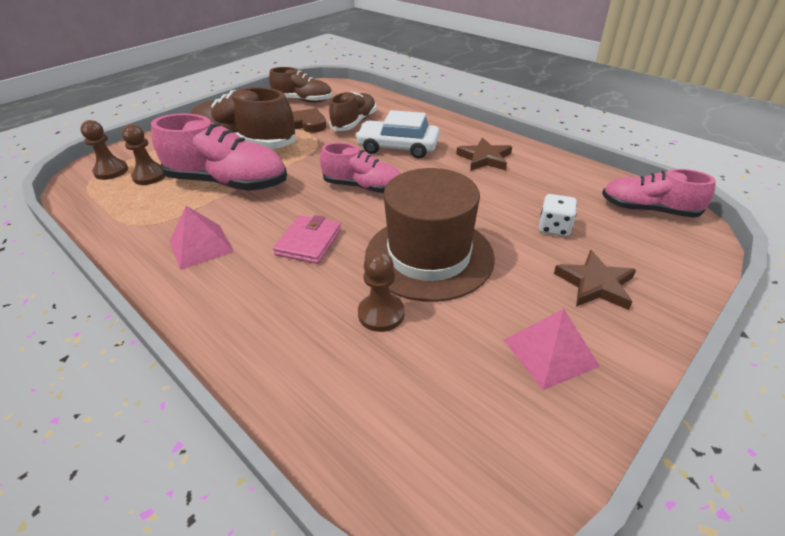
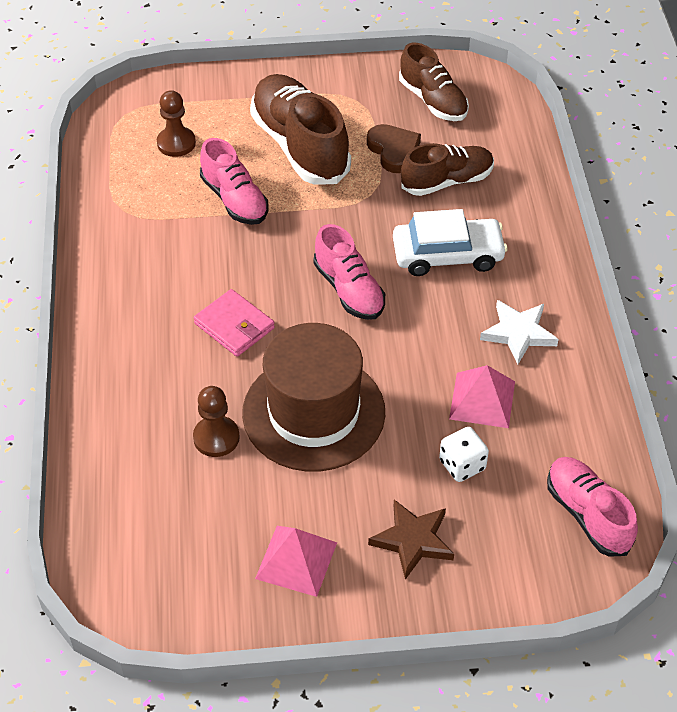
camera: 40 degrees right, 10 degrees up
(111, 171) = (149, 113): brown pawn -> none
(201, 246) = (149, 270): pink pyramid -> pink pyramid (482, 400)
(228, 183) = (235, 200): pink shoe -> pink shoe, size x0.63
(309, 242) = (234, 326): pink wallet -> pink wallet turned 75 degrees clockwise
(398, 147) = (447, 255): white car -> white car turned 120 degrees clockwise
(484, 158) = (518, 333): brown star -> white star

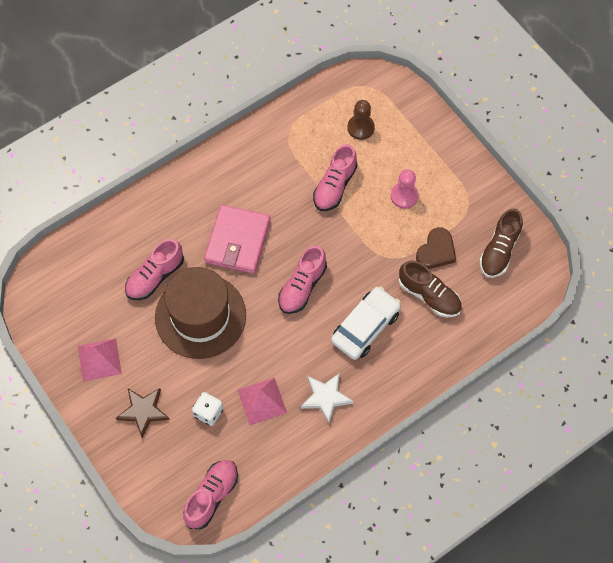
camera: 60 degrees right, 15 degrees up
(216, 438) = (155, 277): brown pawn -> pink shoe
(234, 326) = (237, 241): pink wallet -> pink wallet, size x1.51
(300, 146) = (404, 196): brown shoe -> pink pawn
(447, 255) = (365, 327): white car -> white car turned 105 degrees counterclockwise

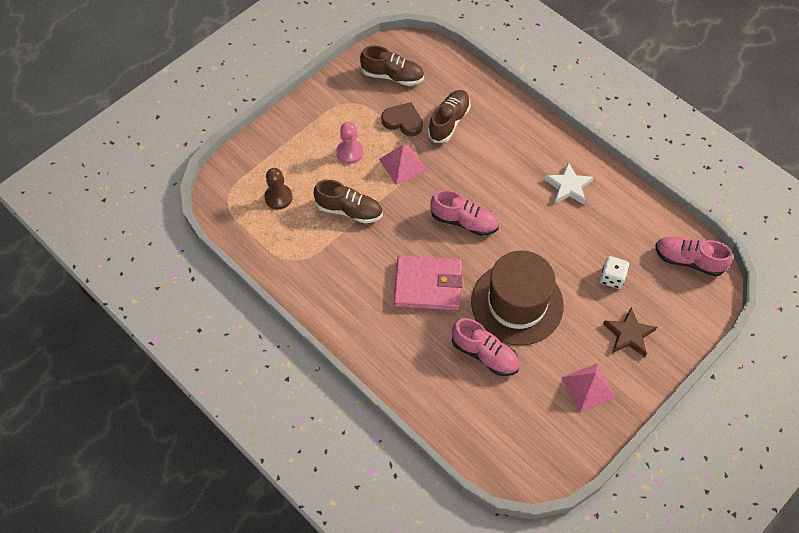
camera: 100 degrees left, 5 degrees down
(262, 401) = (587, 236): pink pyramid -> pink pyramid (402, 164)
(335, 186) = (349, 210): pink shoe -> brown shoe
(365, 327) = (492, 165): white car -> none

